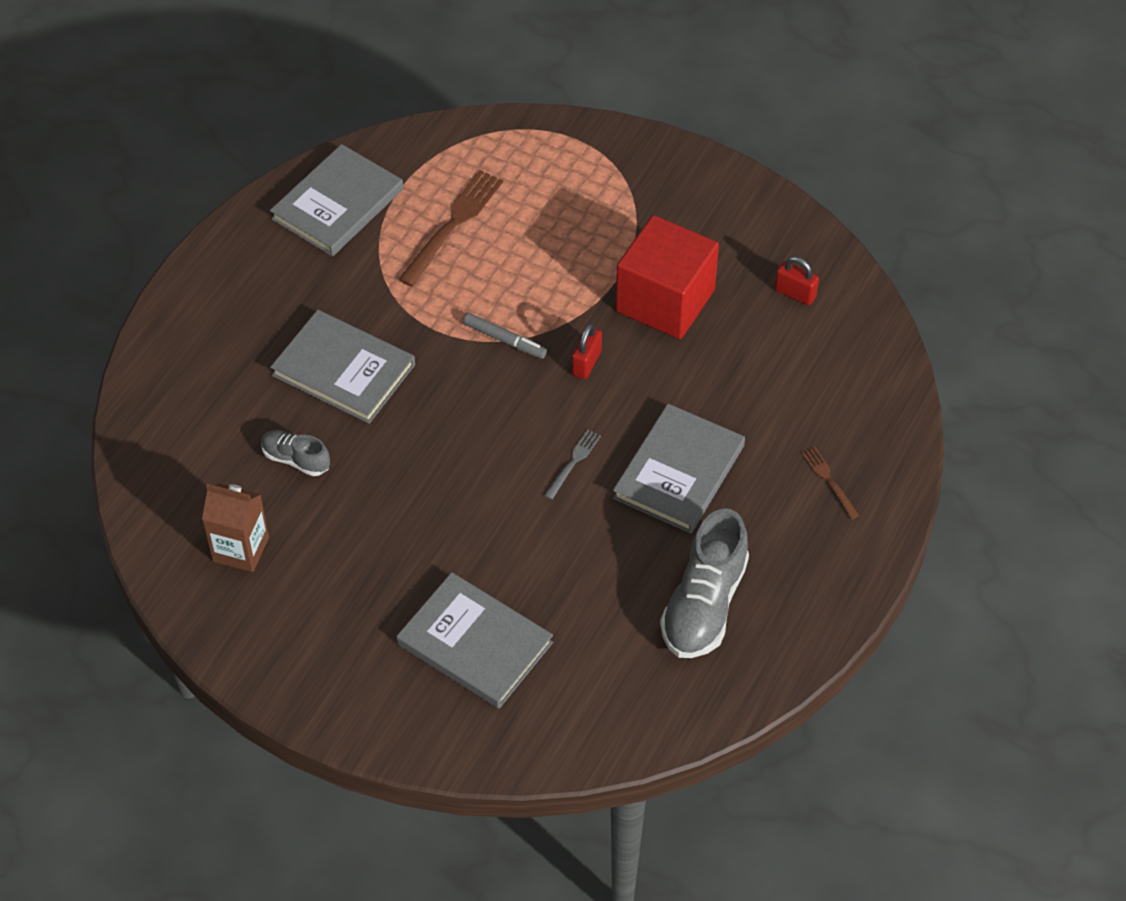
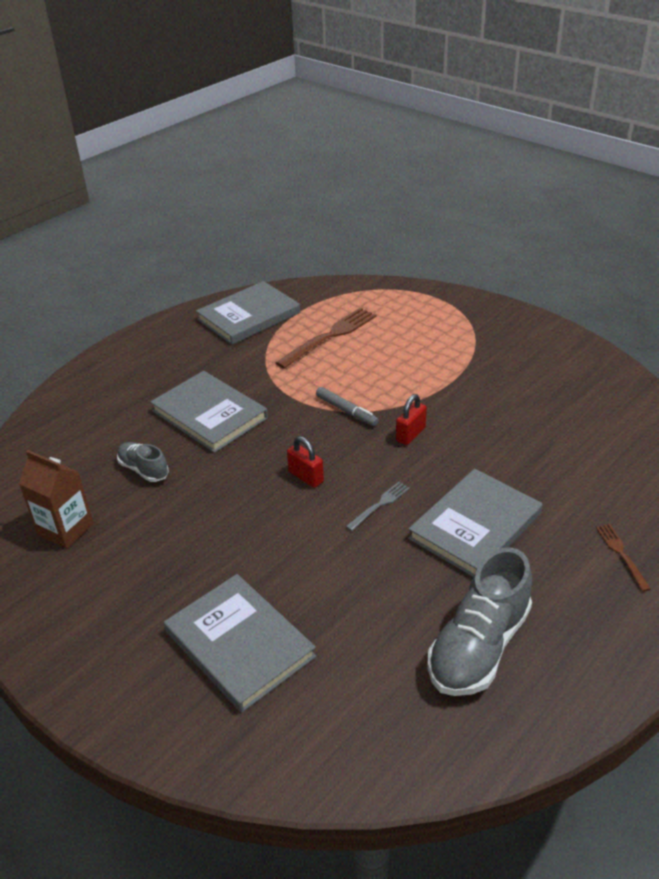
camera: 15 degrees right, 15 degrees down
(665, 301) = (487, 401): red cube -> none
(795, 293) = (602, 409): red padlock -> red padlock (306, 477)

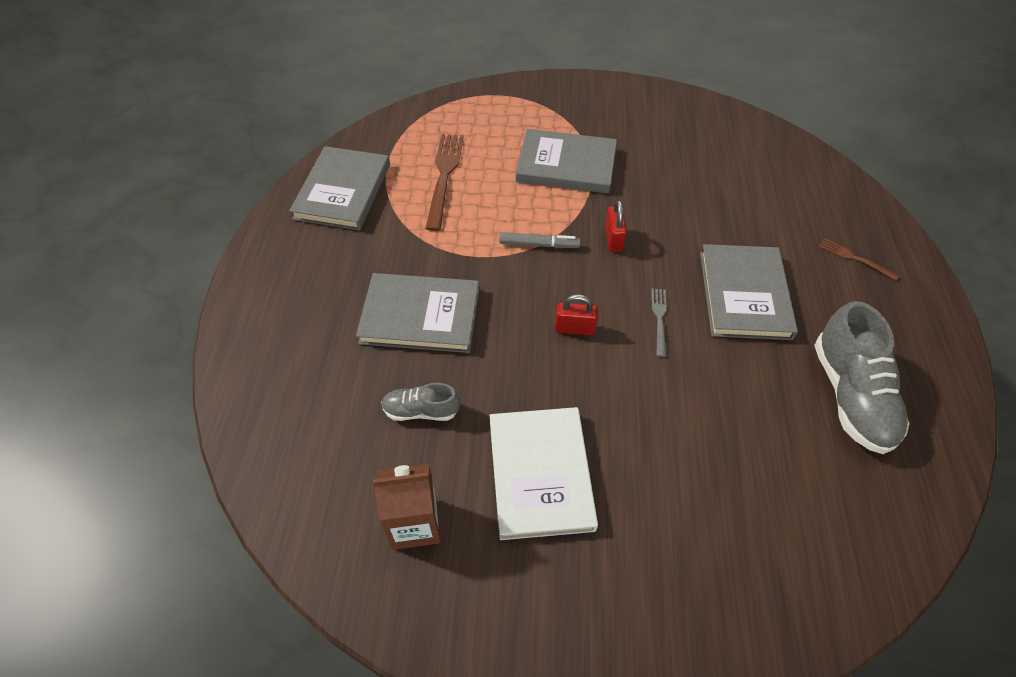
camera: 40 degrees left, 15 degrees up
(173, 550) = (540, 474): none -> white book
(239, 644) = (693, 522): grey book -> grey book (566, 165)

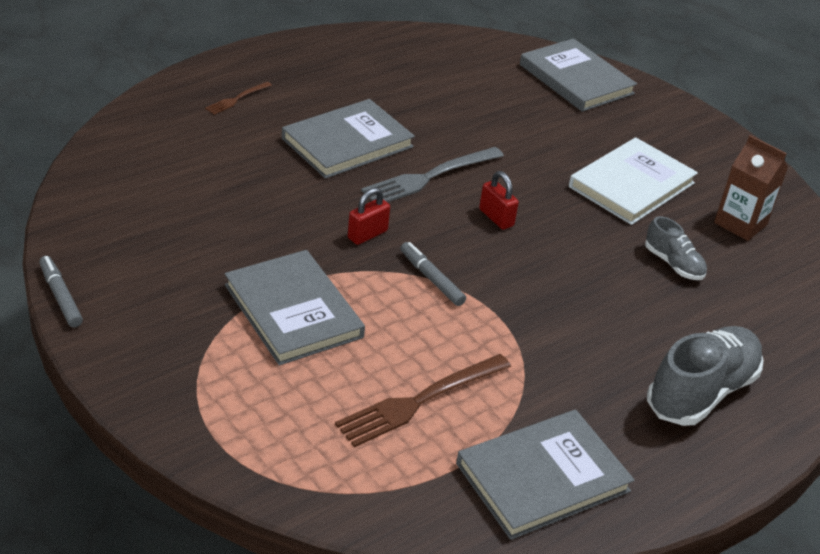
camera: 135 degrees left, 15 degrees down
(420, 315) = (602, 313): grey book -> grey book (576, 79)
(656, 87) = (60, 297): none -> grey marker
(659, 318) = (428, 178): grey fork -> grey fork, size x1.92
(850, 395) = (390, 76): grey shoe -> grey shoe (701, 392)
(854, 258) = (236, 99): brown fork -> brown fork turned 45 degrees clockwise

